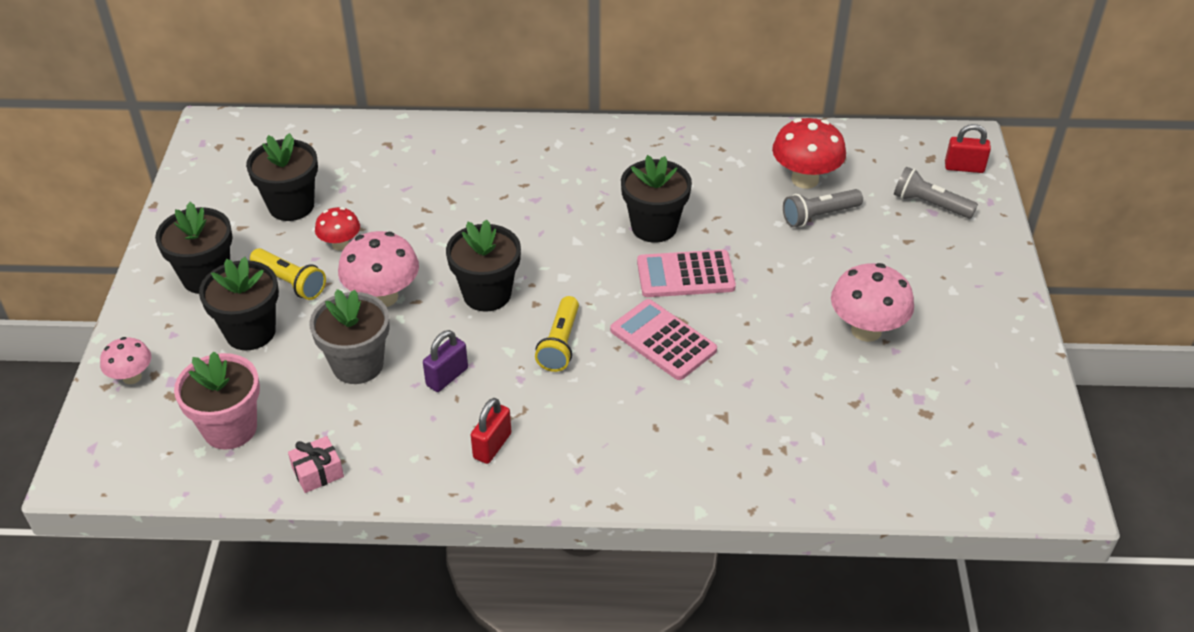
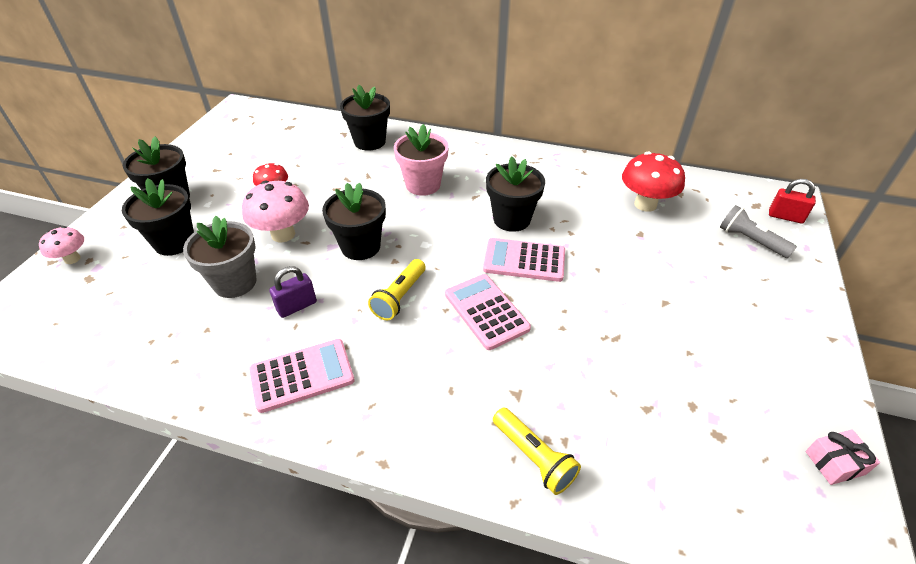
camera: 15 degrees right, 0 degrees up
(230, 428) = (111, 314): pink flower pot -> pink flower pot (423, 185)
(290, 282) = (224, 212): yellow flashlight -> yellow flashlight (533, 457)
(291, 206) = (257, 162): black flower pot -> black flower pot (369, 141)
(318, 472) = (151, 366): pink gift -> pink gift (835, 463)
(492, 446) = (302, 375): red padlock -> pink calculator
(819, 216) = (651, 234): grey flashlight -> none
(866, 330) = (672, 339): pink mushroom -> none

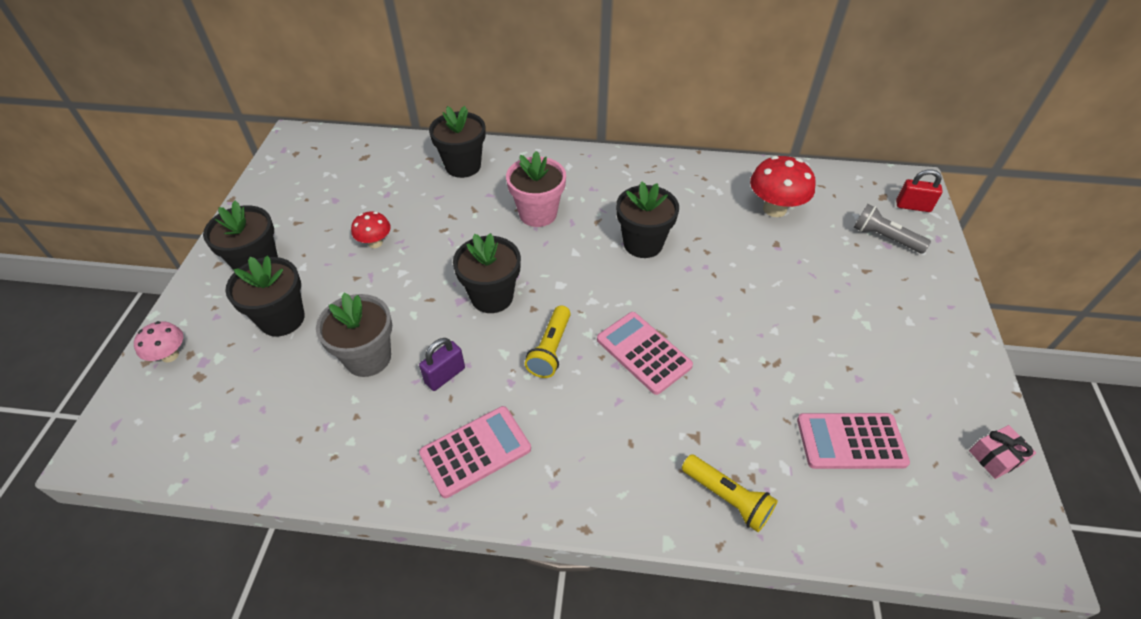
camera: 10 degrees left, 5 degrees up
(283, 234) = (402, 293): pink mushroom -> none
(524, 260) = (667, 290): pink calculator -> pink calculator (851, 441)

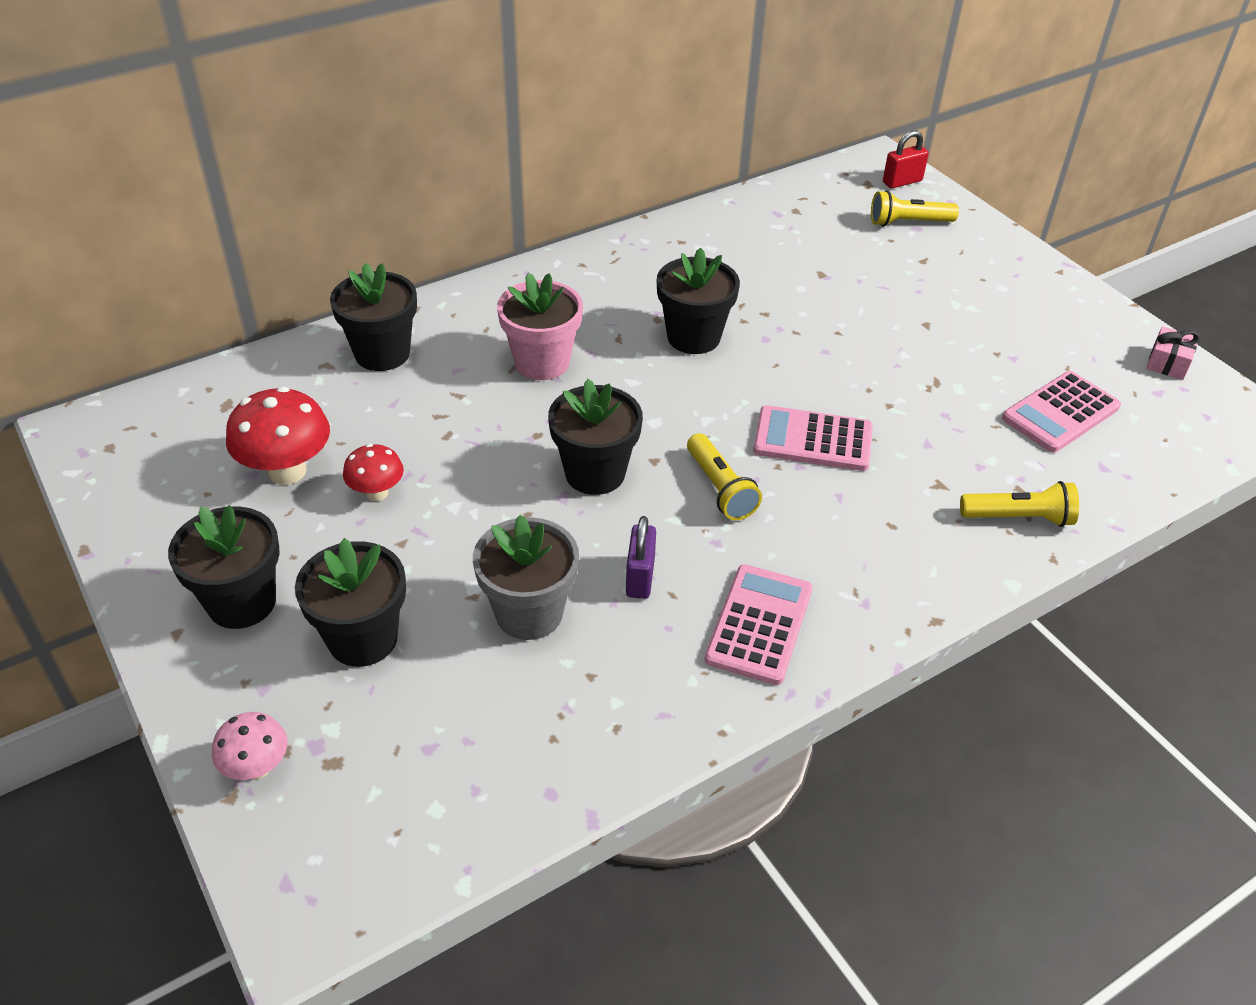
camera: 40 degrees left, 5 degrees down
(774, 209) = (784, 241): red mushroom -> red mushroom (287, 471)
(884, 238) = (908, 222): grey flashlight -> yellow flashlight

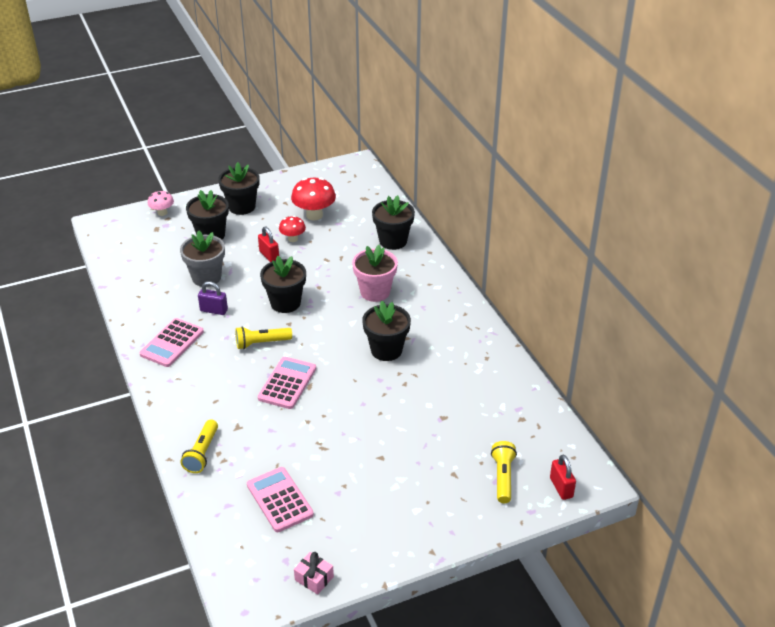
camera: 100 degrees right, 5 degrees down
(440, 521) = (269, 256): none -> red padlock
(759, 624) = (172, 343): pink calculator -> pink calculator turned 90 degrees clockwise

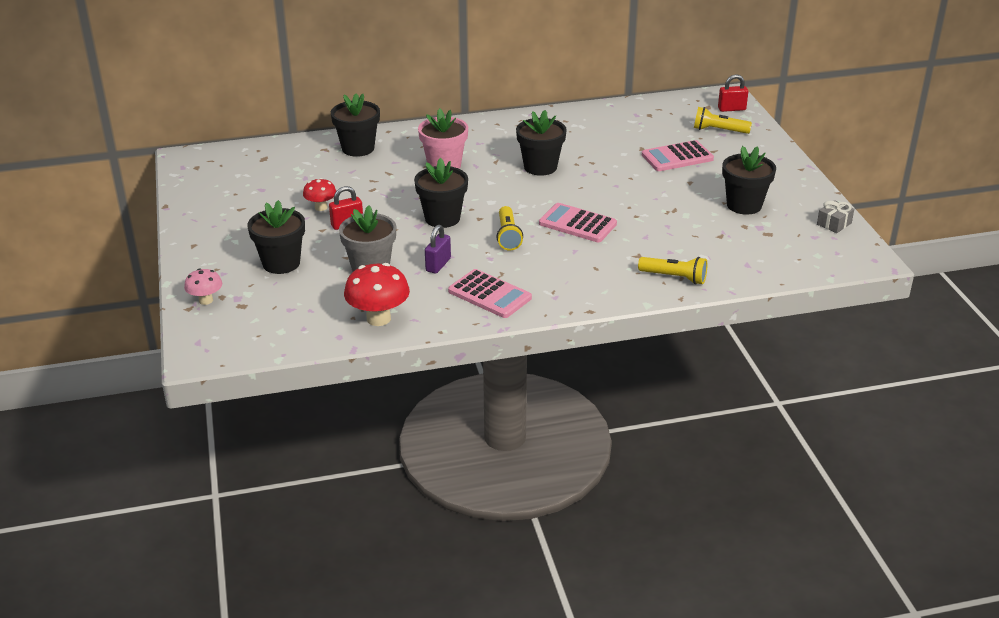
camera: 80 degrees left, 5 degrees down
(242, 207) = (230, 239): black flower pot -> black flower pot (744, 205)
(279, 500) = (741, 236): pink calculator -> pink calculator (677, 157)
(314, 215) = (280, 191): red mushroom -> red mushroom (378, 318)
(314, 578) = (834, 224): pink gift -> grey gift

